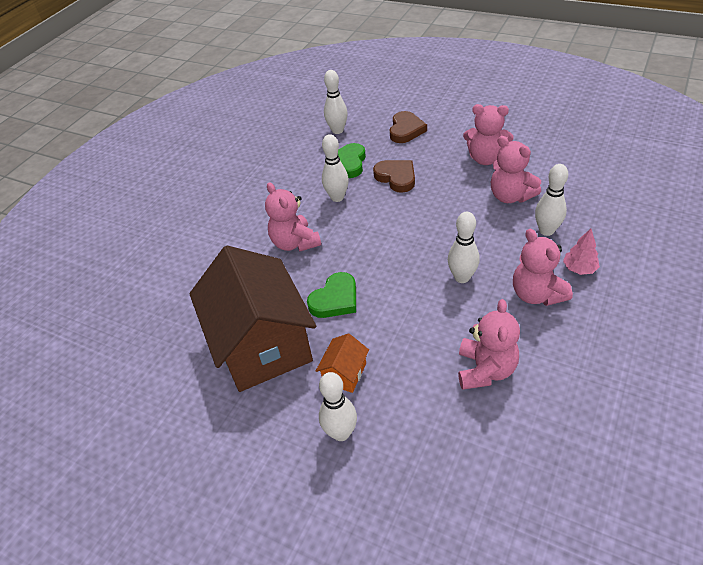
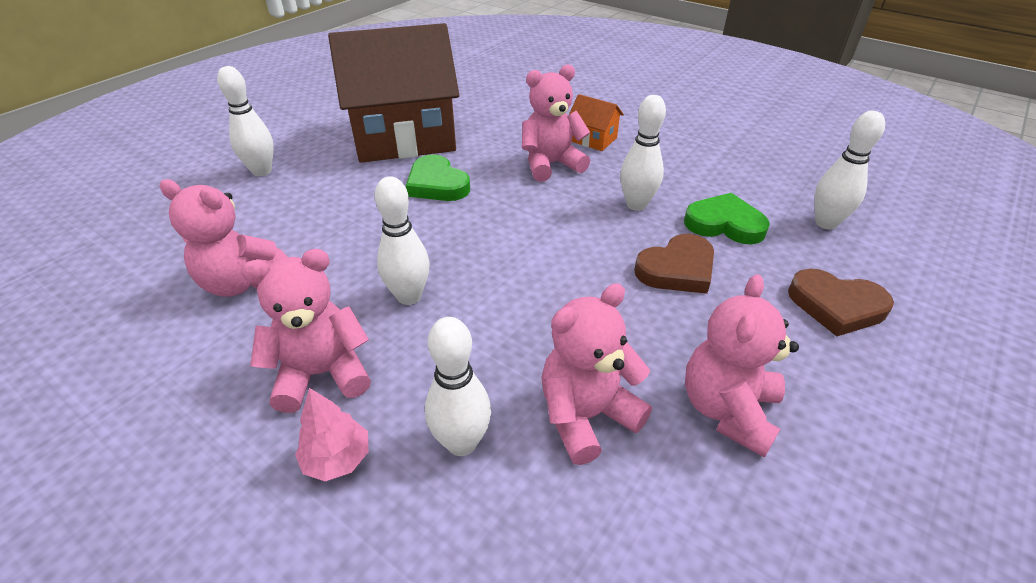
camera: 95 degrees right, 5 degrees down
(345, 373) = (327, 180): orange house -> orange house (593, 139)

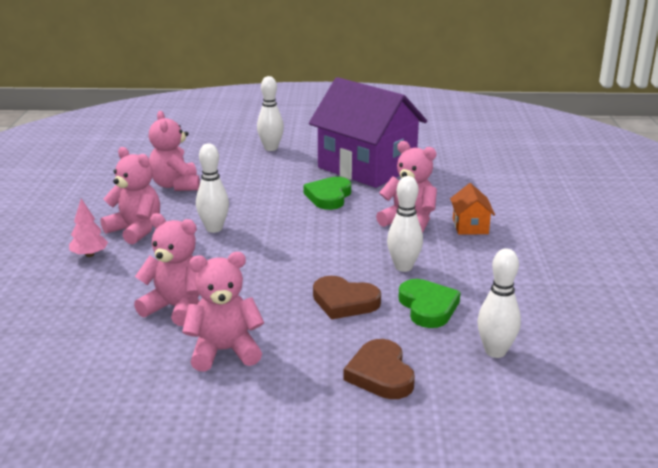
camera: 55 degrees right, 15 degrees down
(404, 137) = (367, 167): brown house -> purple house
(461, 443) = (126, 280): white bowling pin -> none

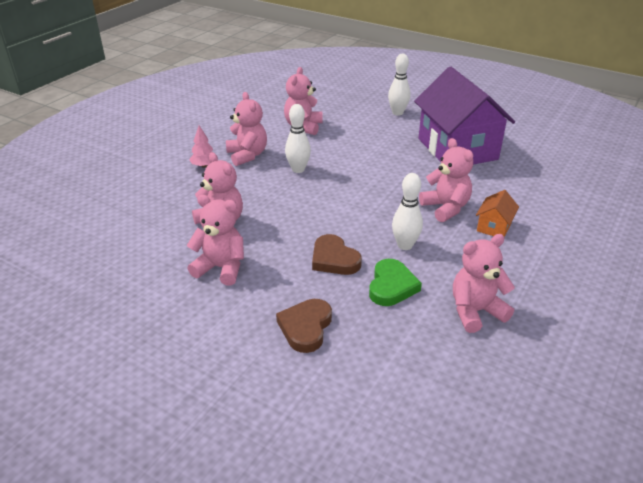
camera: 30 degrees right, 10 degrees up
(329, 197) = (403, 167): green heart -> none
(495, 351) = (408, 344): white bowling pin -> none
(526, 302) = (475, 311): none -> pink teddy bear

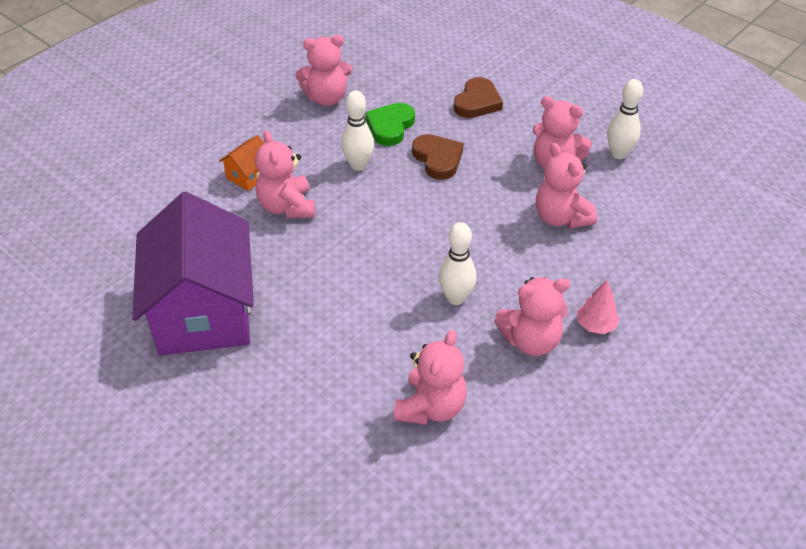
camera: 170 degrees left, 10 degrees up
(247, 155) = (531, 340): pink teddy bear -> pink teddy bear turned 90 degrees counterclockwise
(397, 113) = (246, 428): white bowling pin -> white bowling pin (618, 154)

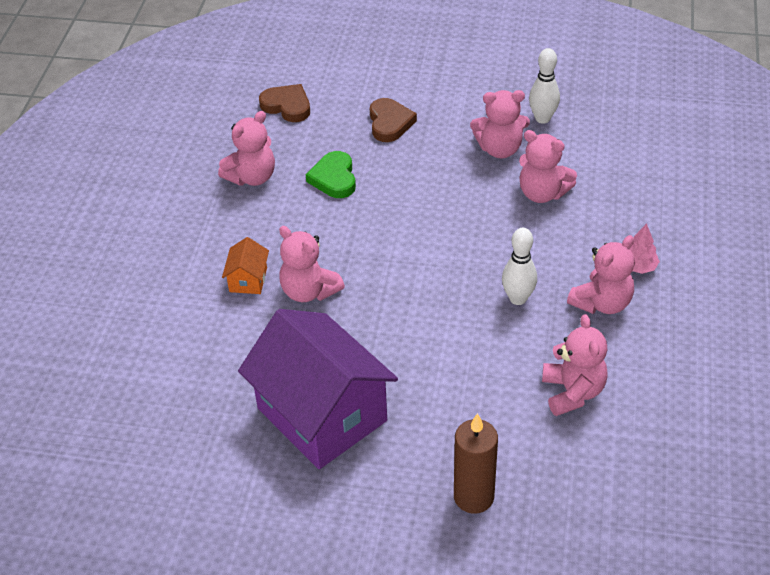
camera: 30 degrees left, 0 degrees up
(259, 451) = (473, 497): none -> brown candle
(358, 165) = (338, 225): white bowling pin -> none
(438, 159) = (401, 189): brown heart -> brown heart (287, 106)

